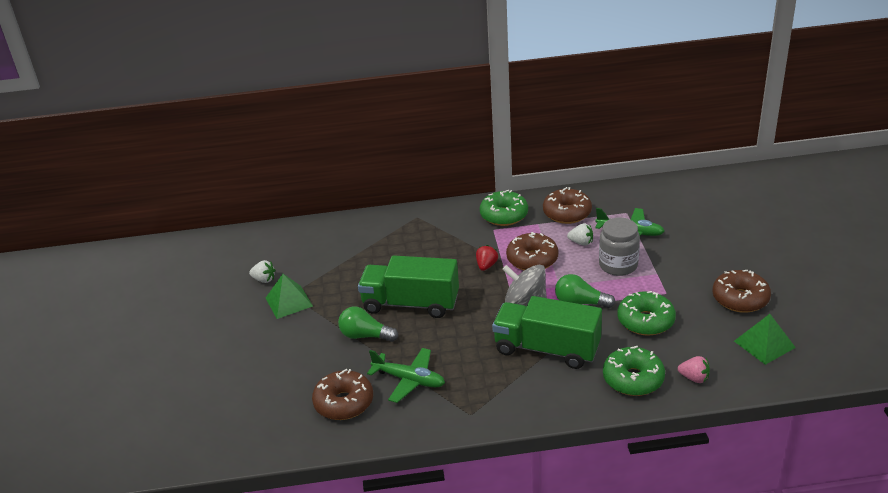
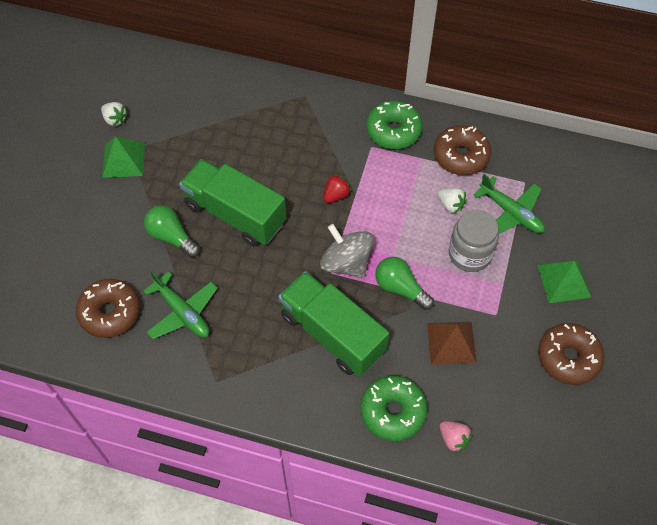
camera: 20 degrees right, 25 degrees up
(532, 259) = (387, 207): brown donut -> none
(645, 321) = (451, 343): green donut -> brown pyramid
(764, 344) = (553, 429): green pyramid -> green pyramid (564, 281)

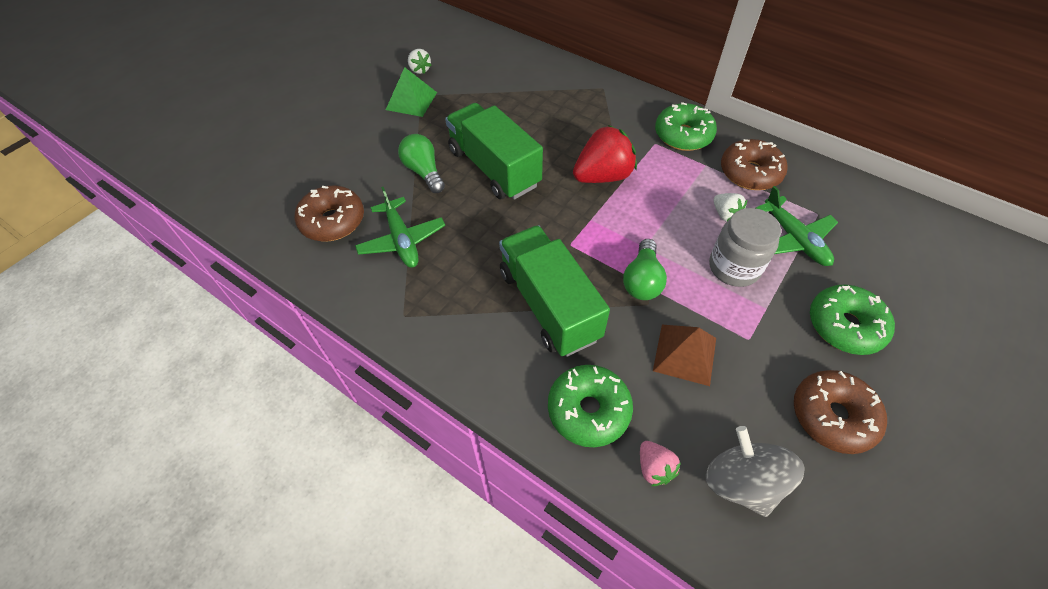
camera: 20 degrees right, 5 degrees down
(336, 195) = (603, 176): red strawberry -> red strawberry, size x1.97
(346, 263) = (590, 240): grey spinning top -> grey spinning top (741, 482)
(400, 288) = (642, 280): green light bulb -> green light bulb turned 135 degrees counterclockwise
(564, 281) = (844, 326): green pyramid -> green donut

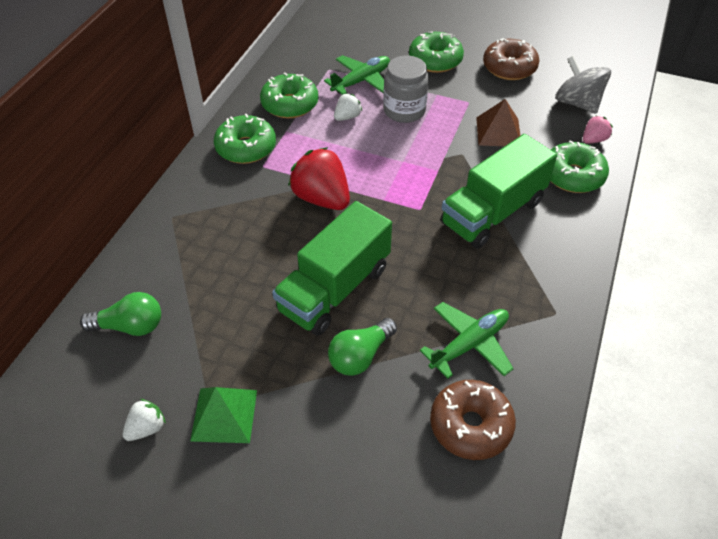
camera: 105 degrees left, 5 degrees down
(642, 280) = (440, 159): green light bulb -> green light bulb (130, 326)
(741, 482) = (577, 103): grey spinning top -> grey spinning top turned 90 degrees clockwise
(750, 173) = (290, 104): brown donut -> green donut

